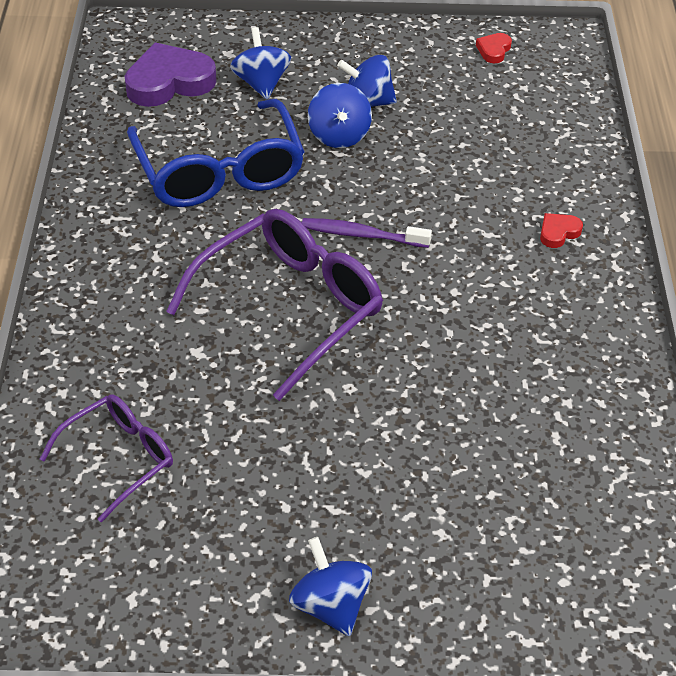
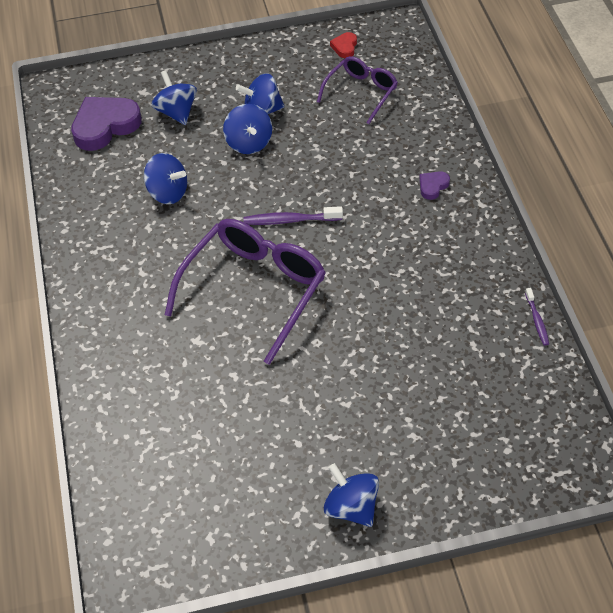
camera: 10 degrees left, 5 degrees up
(119, 458) = (166, 435): purple glasses -> purple glasses (361, 92)
(219, 172) = (168, 192): blue glasses -> blue spinning top
(558, 232) = (433, 186): red heart -> purple heart
(651, 425) = (537, 320): none -> purple toothbrush

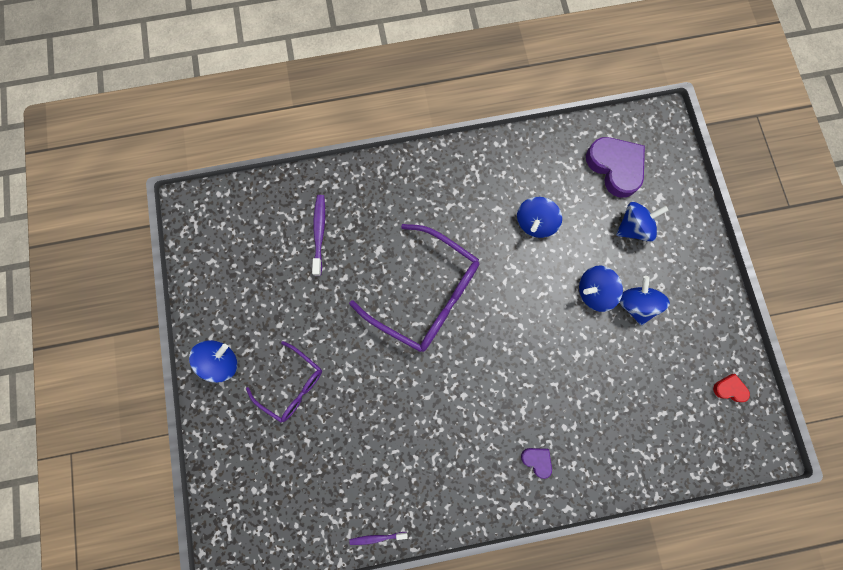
camera: 90 degrees right, 25 degrees up
(290, 220) = (500, 326): purple toothbrush -> purple toothbrush (319, 233)
(361, 92) = (663, 401): purple glasses -> purple glasses (292, 385)

